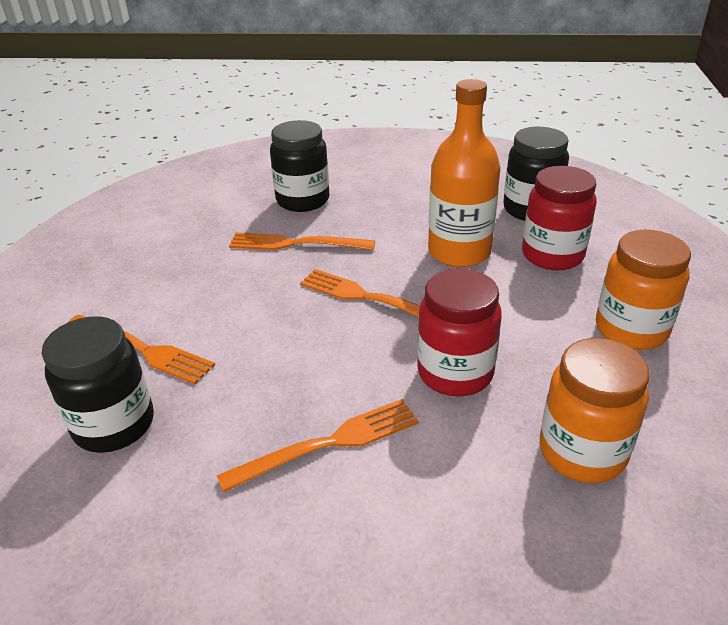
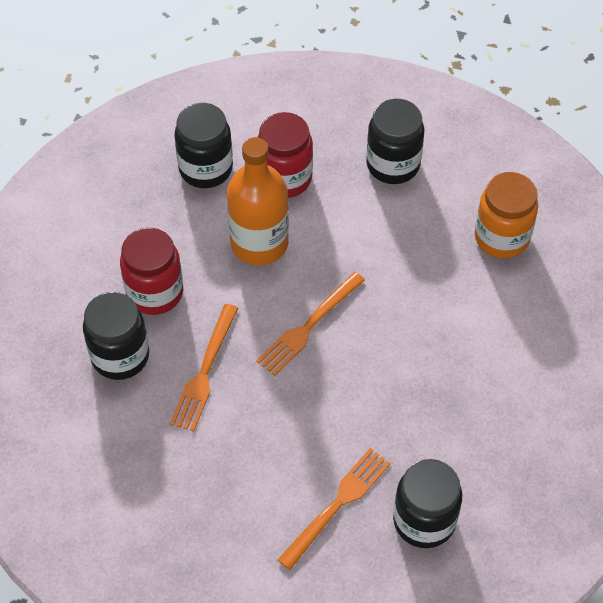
camera: 80 degrees left, 20 degrees up
(330, 443) = (468, 377): orange fork -> none
(455, 373) = (415, 287): red jar -> red jar (155, 292)
(631, 330) = (393, 164): orange jar -> black jar

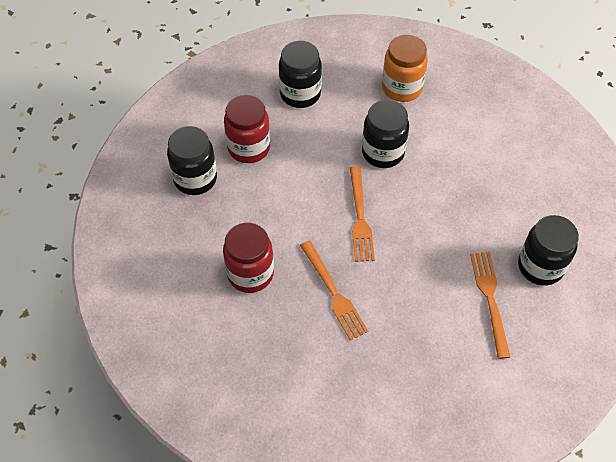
camera: 45 degrees left, 0 degrees up
(120, 356) = (274, 328): black jar -> black jar (383, 152)
(259, 243) = (278, 195): orange bottle -> none

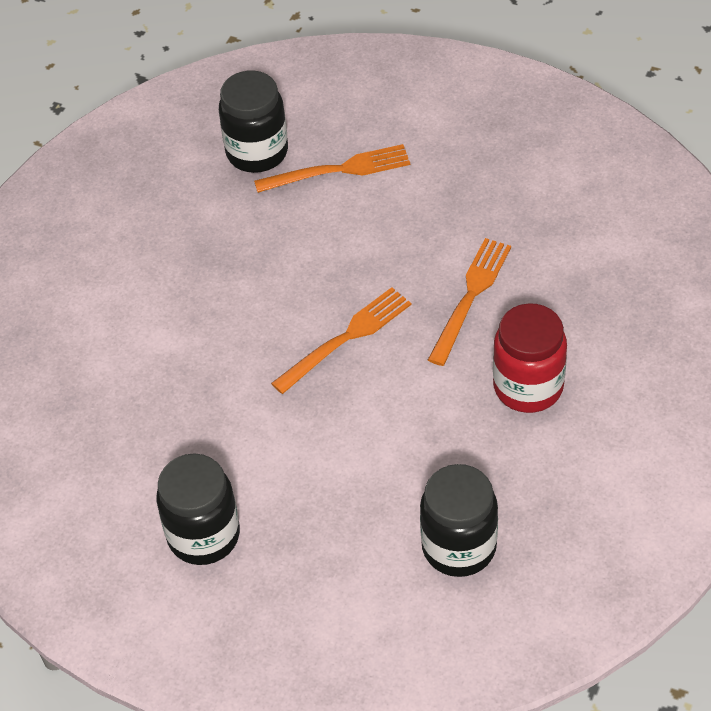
camera: 125 degrees left, 5 degrees down
(249, 148) = (352, 525): red jar -> none
(383, 152) = (224, 378): black jar -> none
(402, 88) = (90, 428): orange jar -> none
(489, 298) = (340, 169): orange fork -> orange fork turned 150 degrees counterclockwise

